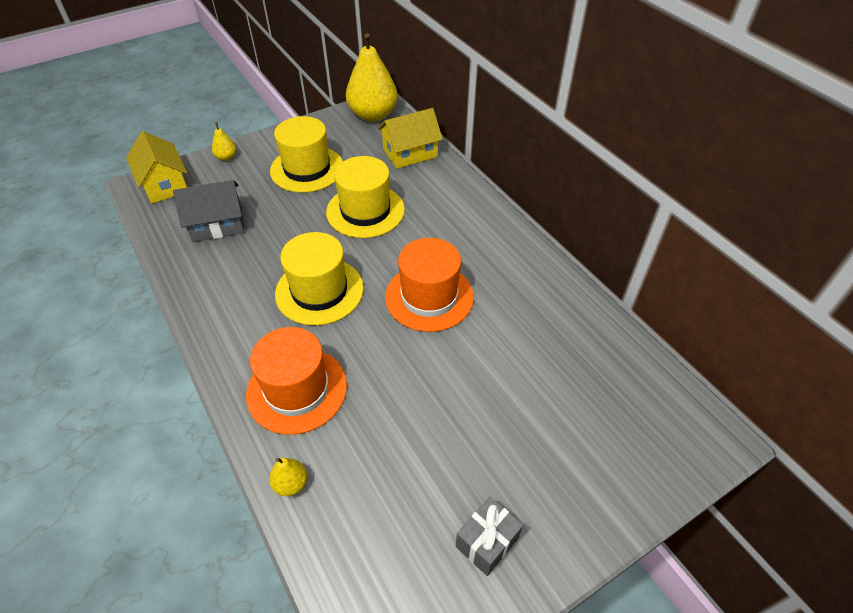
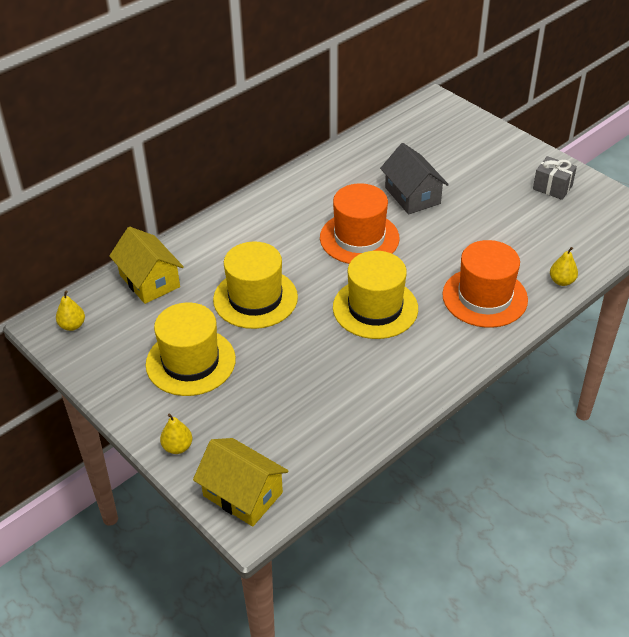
camera: 100 degrees left, 5 degrees down
(164, 184) = (242, 494): yellow house -> yellow house turned 75 degrees clockwise
(217, 224) = (304, 414): grey house -> grey house (412, 195)
(373, 115) = (72, 325): yellow pear -> yellow pear, size x0.43

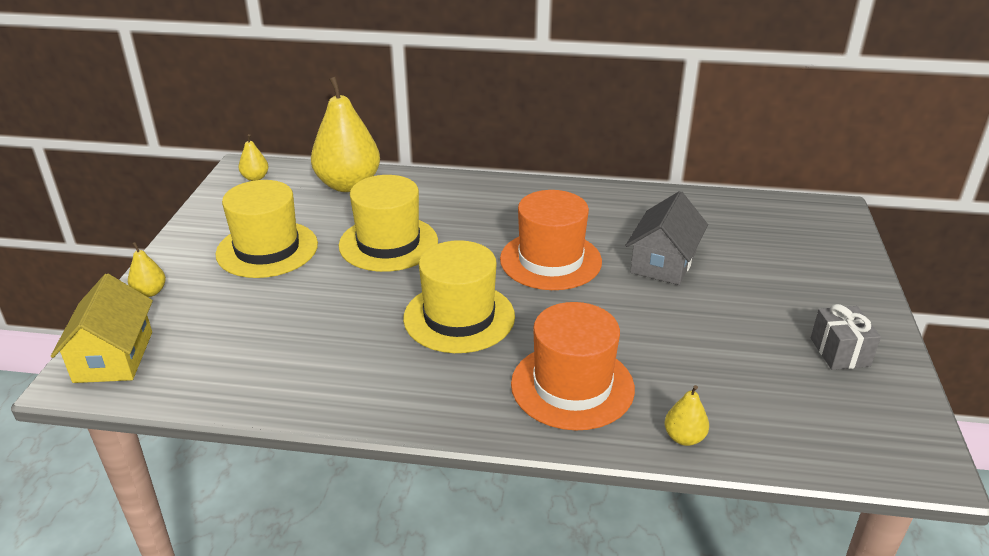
camera: 50 degrees right, 10 degrees down
(149, 281) = (348, 185): yellow house -> yellow pear

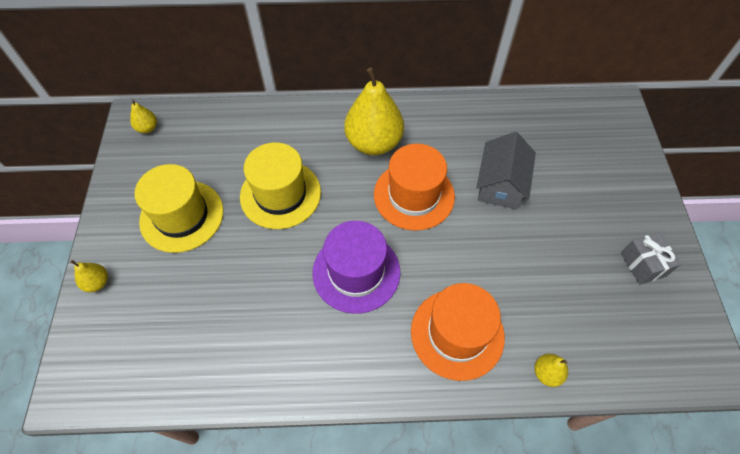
camera: 10 degrees left, 25 degrees up
(113, 356) = (89, 363): yellow house -> none
(348, 185) = (229, 126): yellow pear -> yellow pear (374, 143)
(459, 317) = (356, 272): yellow hat -> purple hat

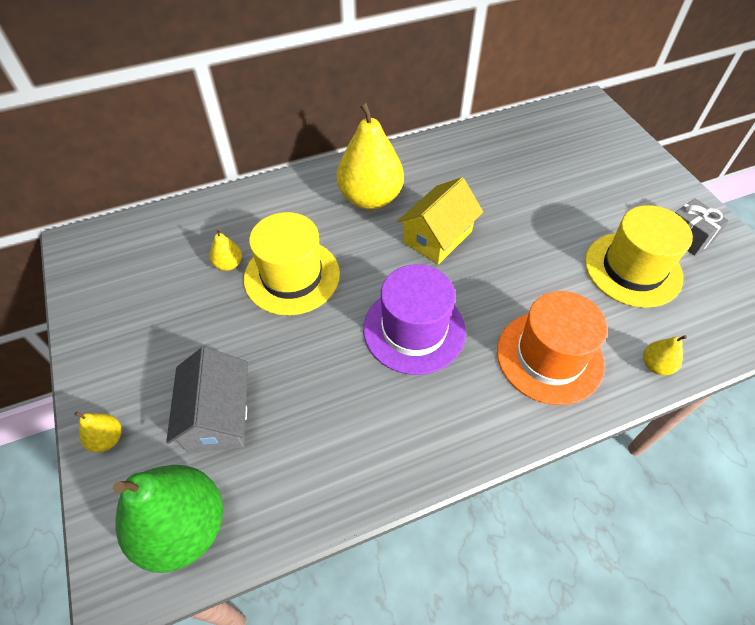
camera: 20 degrees left, 5 degrees down
(122, 368) = (183, 527): none -> green pear
(147, 128) = (99, 251): yellow pear -> yellow pear (228, 264)
(182, 216) = (184, 332): yellow hat -> yellow hat (632, 269)
(414, 195) = (437, 237): orange hat -> yellow house
(500, 184) = (518, 203): grey house -> grey house (218, 416)

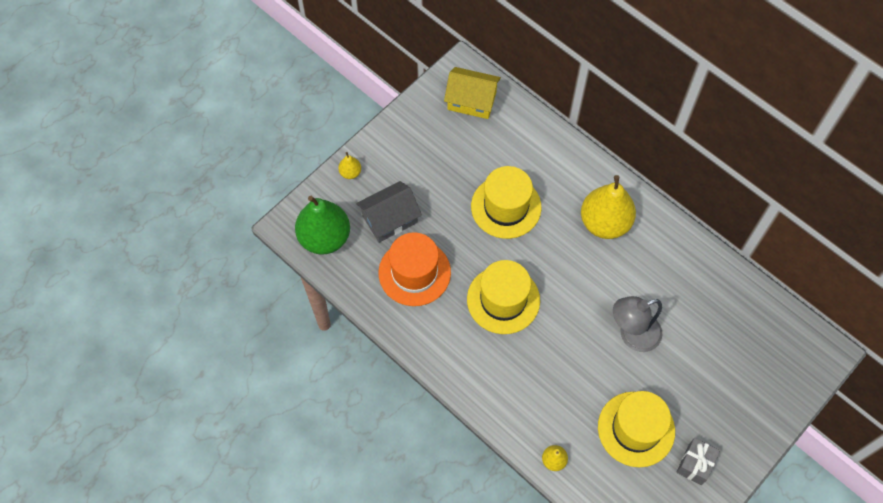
camera: 65 degrees right, 10 degrees up
(228, 264) = (494, 164): yellow pear -> none
(414, 330) = (503, 300): purple hat -> yellow hat
(437, 237) = (592, 283): yellow house -> yellow house (471, 101)
(517, 228) = (632, 335): none -> grey lamp
(549, 357) = (525, 390): orange hat -> orange hat (414, 272)

